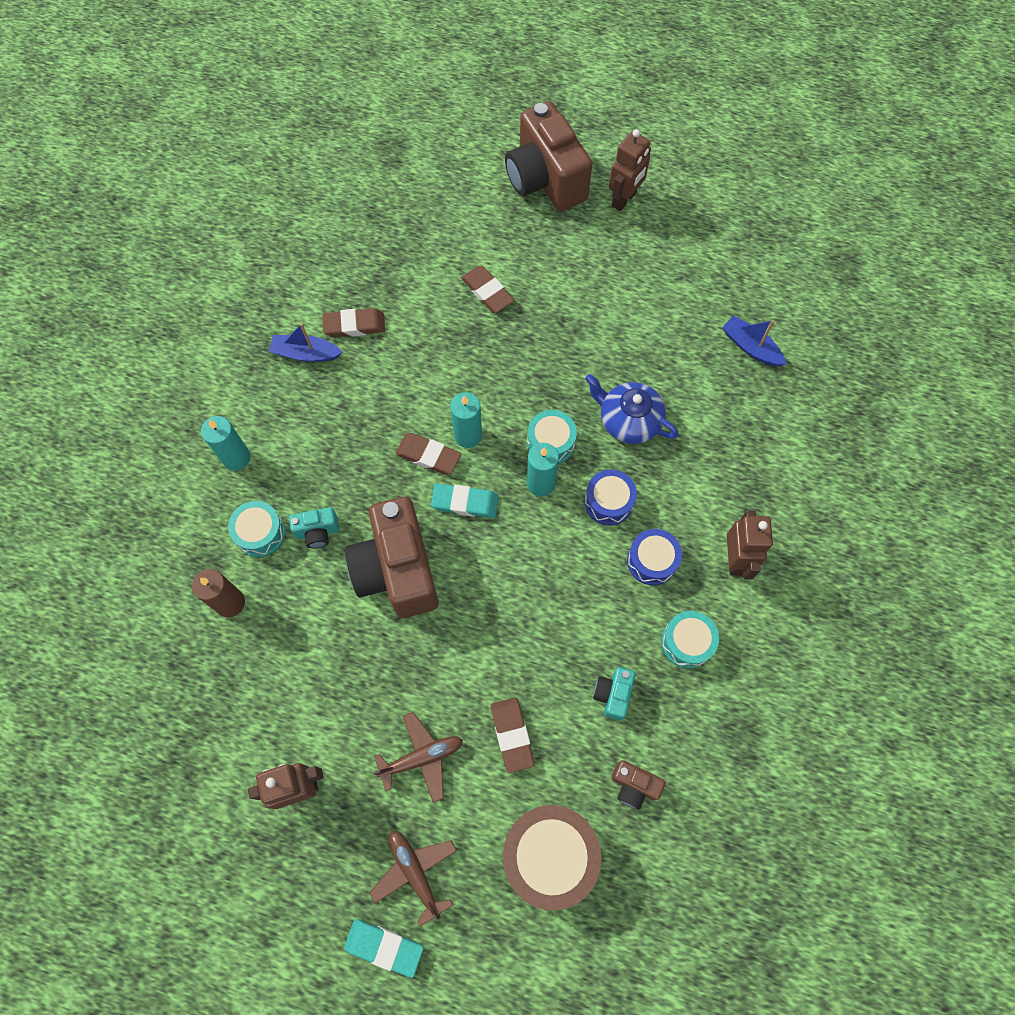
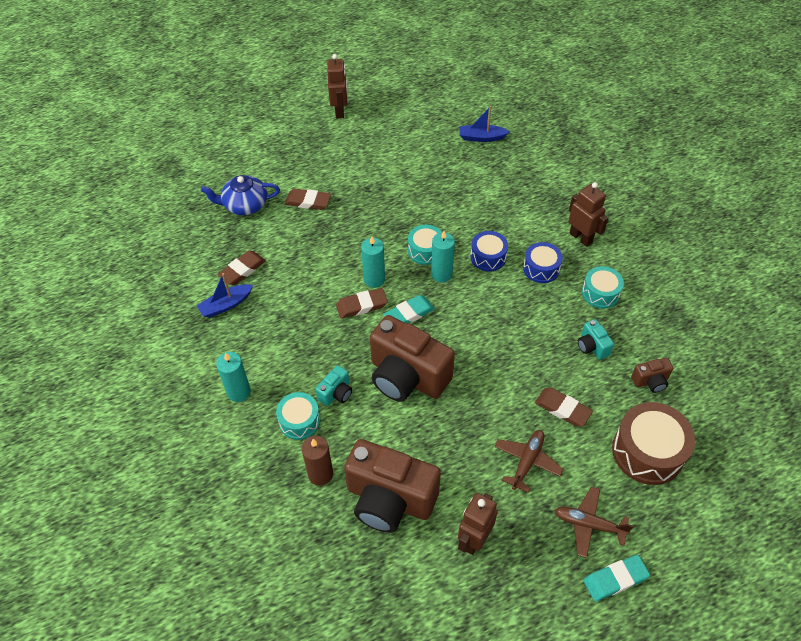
camera: 40 degrees left, 15 degrees down
(545, 180) = (284, 128): brown camera -> brown camera (389, 499)
(628, 420) = (456, 212): blue teapot -> blue teapot (245, 205)

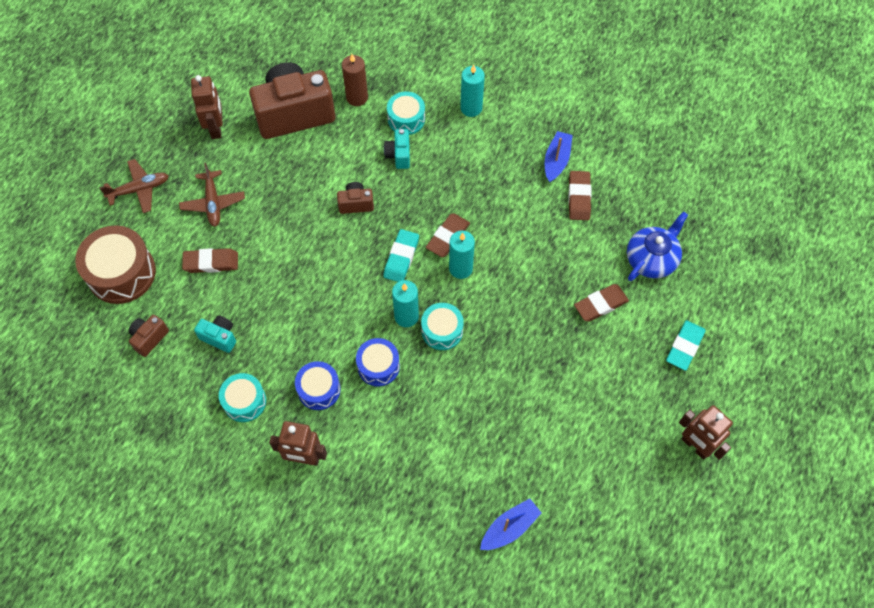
camera: 140 degrees right, 10 degrees up
(407, 377) = (356, 204): brown camera -> brown camera, size x0.44
(615, 579) = (101, 166): turquoise eraser -> turquoise eraser (684, 347)

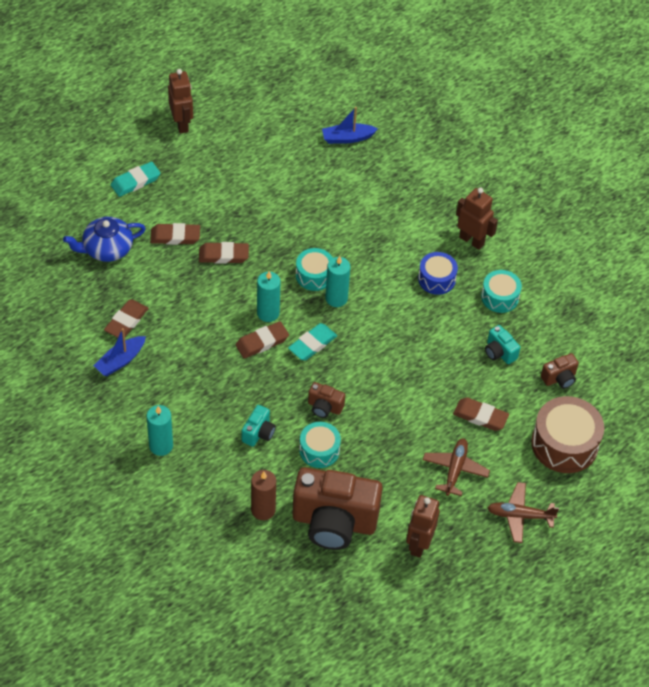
camera: 155 degrees left, 10 degrees down
(378, 366) = (380, 274): blue drum -> none
(406, 119) = (229, 464): turquoise drum -> turquoise drum (319, 450)
(541, 308) = (223, 255): none -> brown eraser

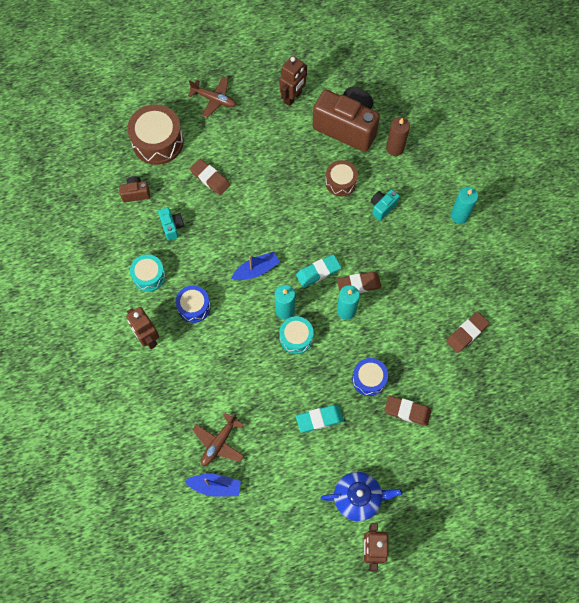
camera: 160 degrees left, 15 degrees up
(107, 249) = (471, 414): blue teapot -> blue teapot (358, 497)
(120, 361) = (478, 297): blue boat -> blue boat (256, 270)
(135, 181) = (431, 486): turquoise eraser -> turquoise eraser (319, 419)
(223, 255) = (369, 379): brown eraser -> blue drum
(319, 450) = (340, 182): turquoise drum -> brown drum
(324, 407) = (326, 215): brown camera -> none
(455, 470) = (246, 143): brown plane -> brown plane (219, 443)

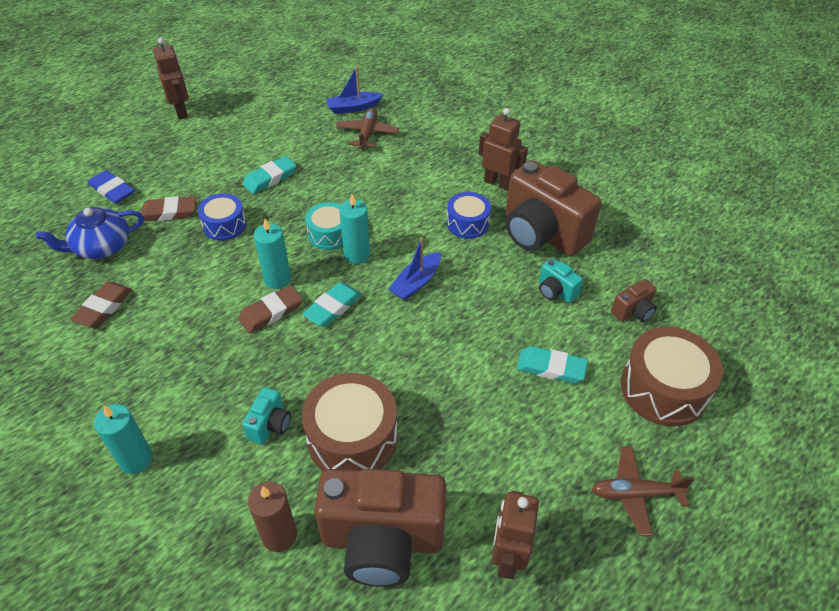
camera: 155 degrees right, 20 degrees down
(149, 276) = (541, 233): turquoise drum -> brown camera
(210, 178) = (551, 368): brown eraser -> turquoise eraser
(340, 182) = (352, 438): brown drum -> brown drum, size x1.67
(358, 497) = (206, 138): blue teapot -> blue teapot (101, 246)
(448, 458) = (112, 190): none -> blue eraser

